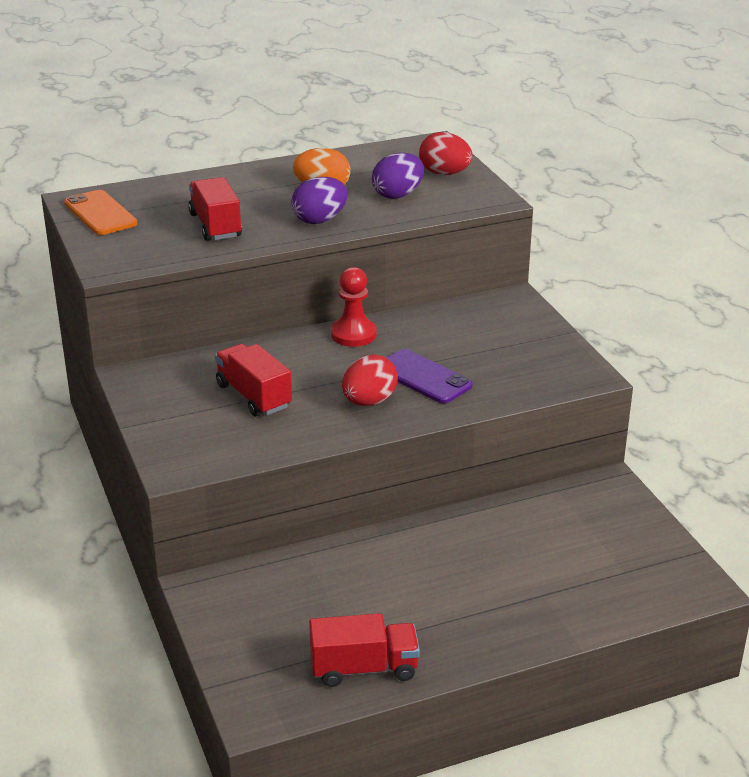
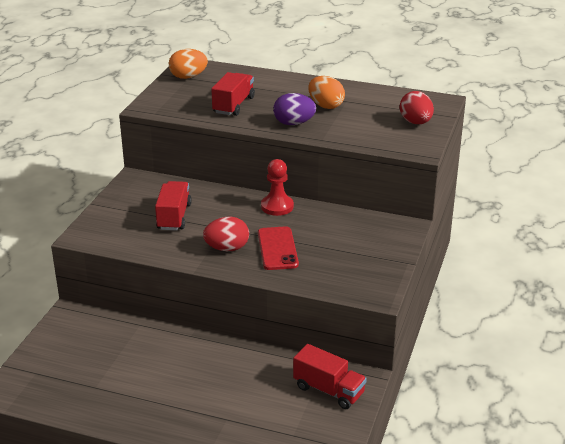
camera: 40 degrees right, 0 degrees up
(100, 213) = (188, 77): orange phone -> orange egg
(364, 668) = (82, 401): red truck -> red truck (328, 390)
(398, 195) = (364, 125): purple egg -> none
(423, 377) = (277, 249): purple phone -> red phone

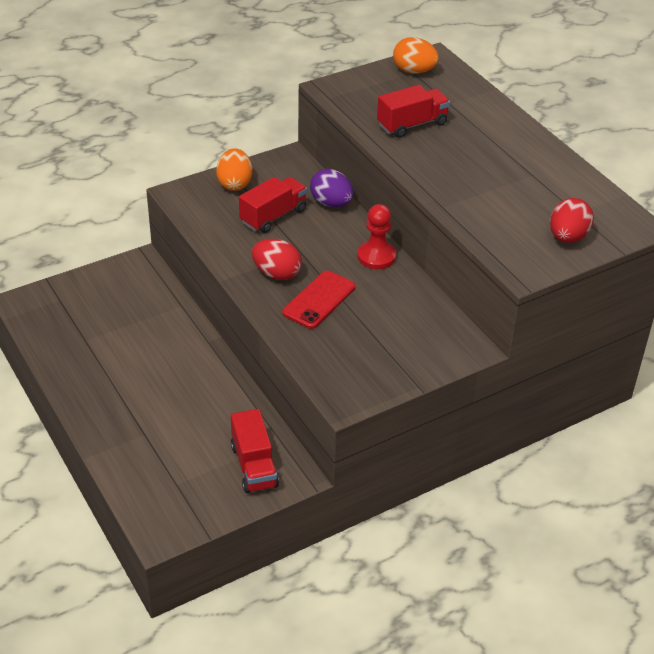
camera: 40 degrees right, 10 degrees up
(294, 123) = (440, 174): purple egg -> purple egg (331, 203)
(325, 106) = (502, 170): orange egg -> orange egg (235, 184)

